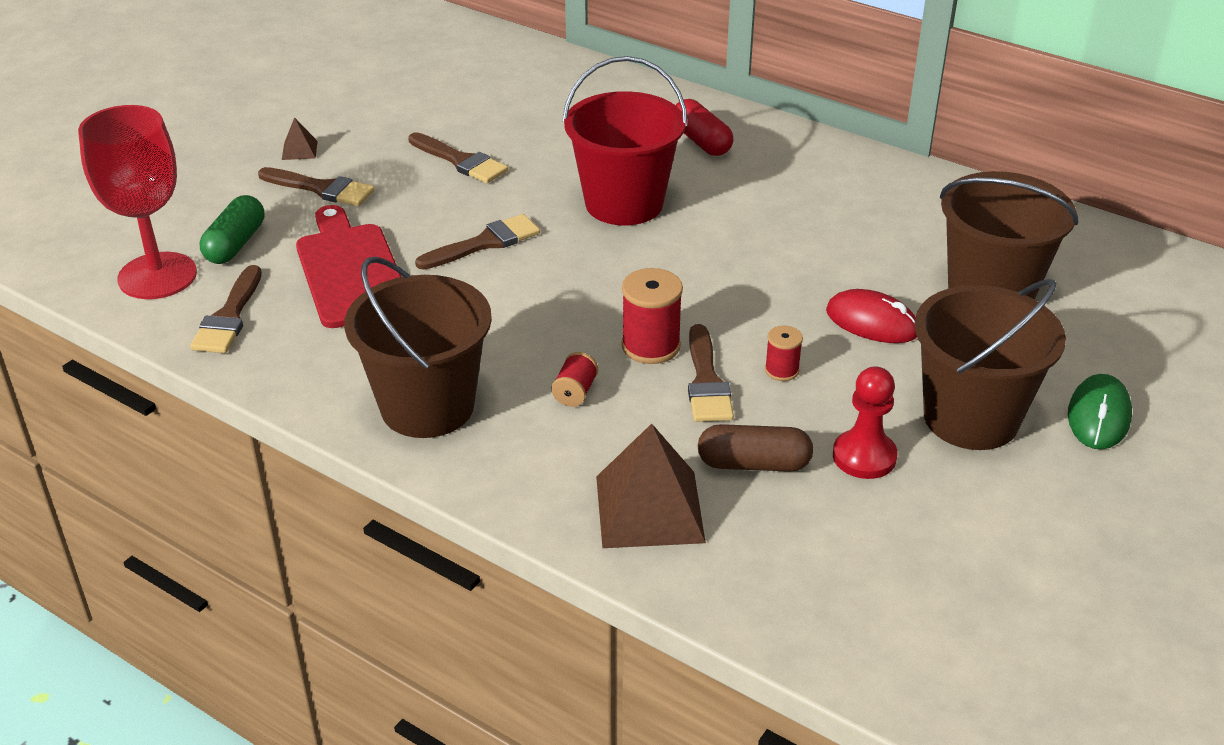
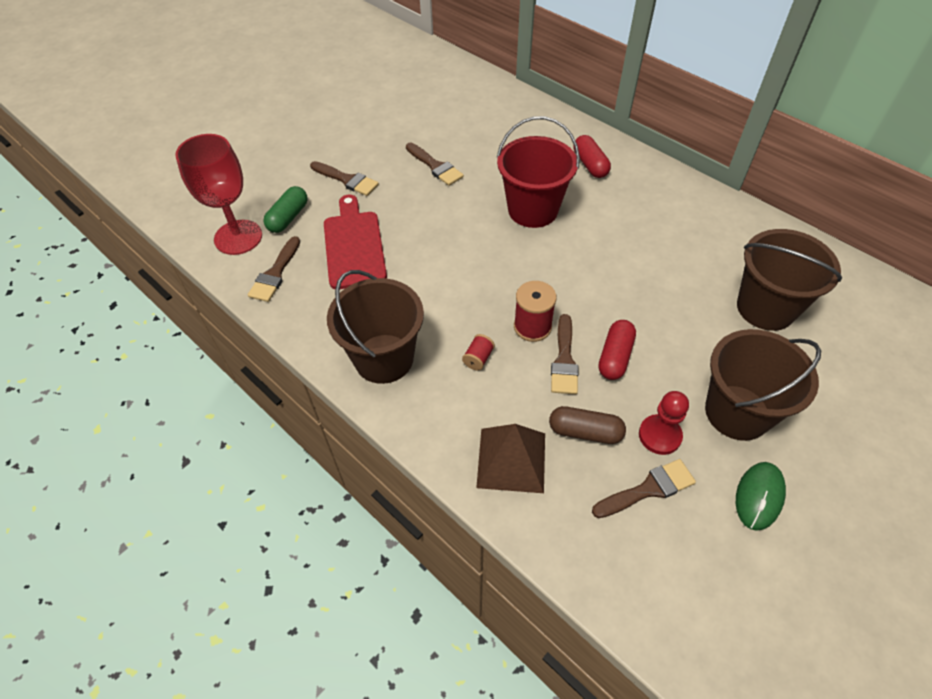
camera: 10 degrees right, 15 degrees up
(299, 150) = (338, 149): brown pyramid -> none
(485, 243) = (440, 232): brown brush -> brown brush (648, 489)
(781, 370) = (615, 357): red spool -> red capsule
(872, 322) = (681, 324): red mouse -> none
(1098, 416) = (826, 422): green mouse -> green mouse (759, 496)

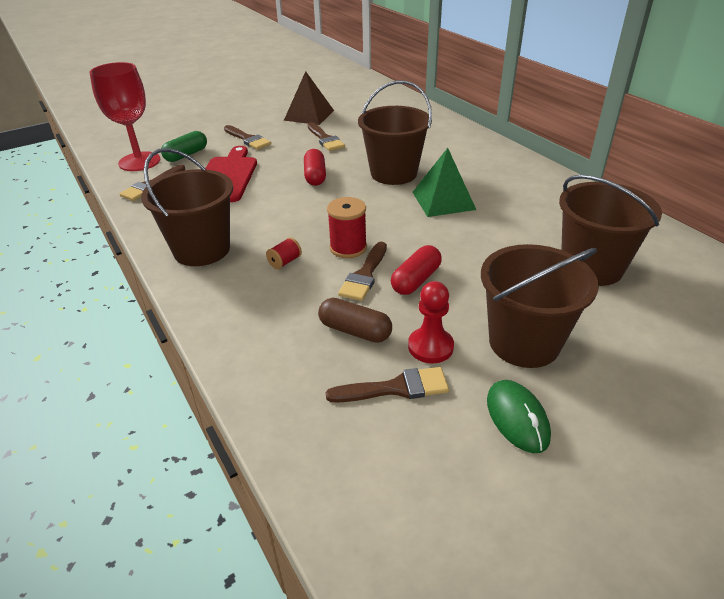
camera: 15 degrees right, 15 degrees down
(511, 460) = (270, 339): brown pyramid -> brown pyramid (309, 115)
(533, 210) = (393, 173): red bucket -> brown bucket
(590, 165) = (462, 152): red capsule -> red capsule (315, 176)
(599, 242) = (443, 200): none -> green pyramid
(759, 496) = (517, 418): green mouse -> green mouse turned 60 degrees counterclockwise

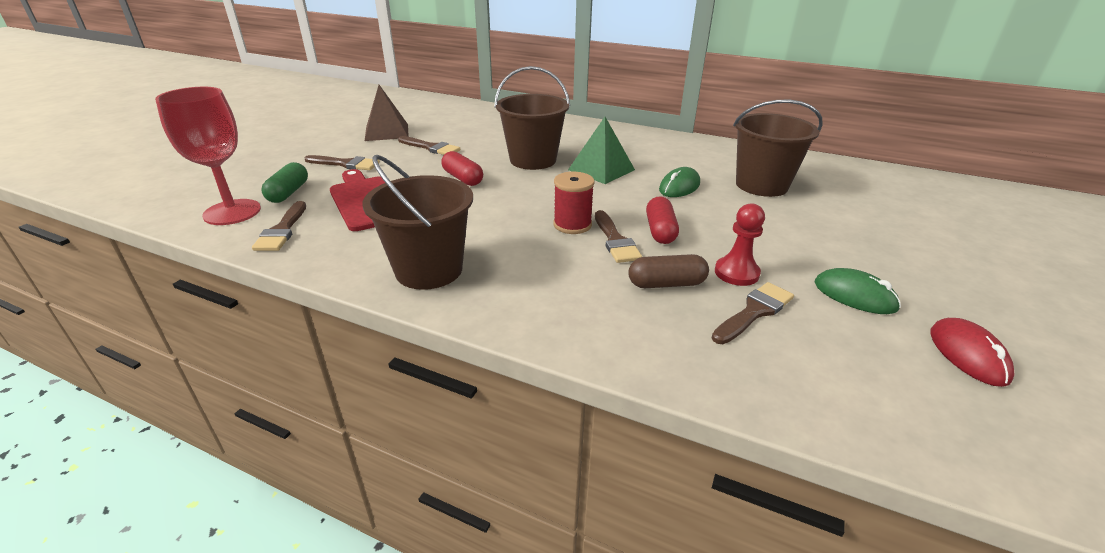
camera: 35 degrees left, 5 degrees down
(285, 262) = (530, 253): red spool -> none
(496, 241) = (679, 187): none -> green mouse
(524, 342) = (790, 246): brown bucket -> none
(550, 529) = (968, 355): none -> red mouse

